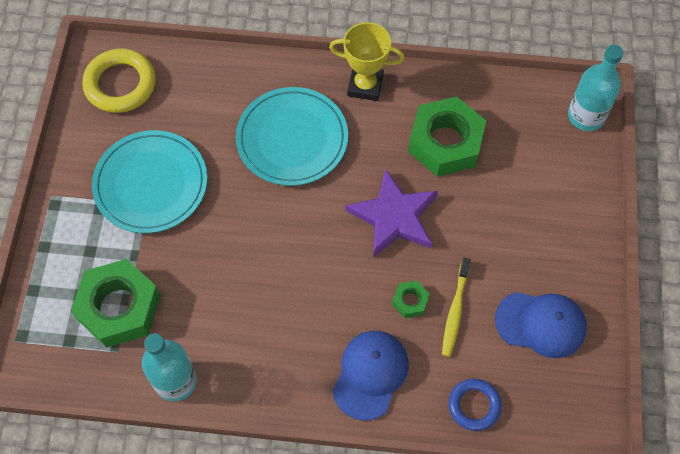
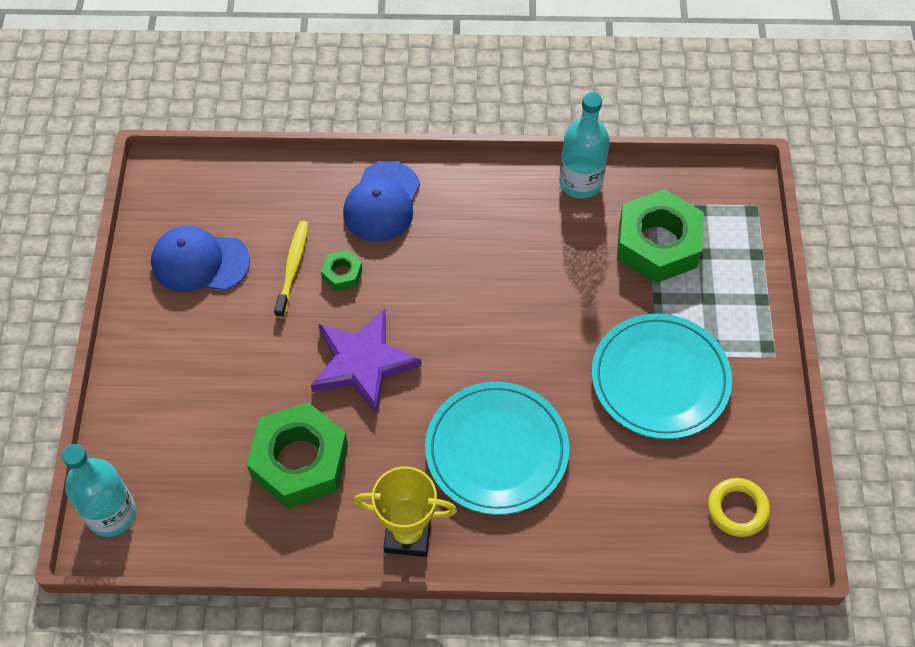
camera: 175 degrees right, 5 degrees down
(120, 84) = (737, 509): yellow ring -> yellow ring, size x0.63
(474, 405) = (276, 183): blue ring -> none

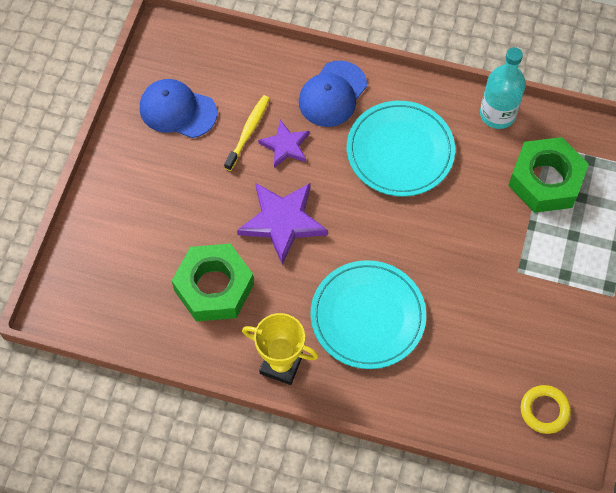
camera: 15 degrees right, 5 degrees up
(111, 514) = (64, 292): turquoise bottle -> none
(342, 274) = (285, 146): green nut -> purple star
(660, 379) = (514, 292): turquoise plate -> turquoise plate (400, 151)

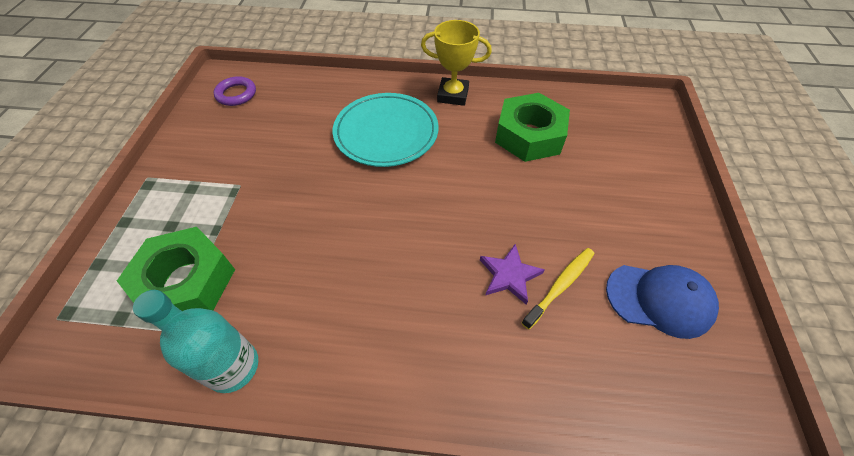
camera: 170 degrees right, 10 degrees down
(248, 132) = (560, 286): yellow toothbrush -> yellow toothbrush turned 150 degrees counterclockwise
(282, 222) = (485, 195): purple star -> none
(332, 94) = (469, 358): blue cap -> none
(400, 151) = (367, 291): turquoise plate -> none
(544, 410) = (236, 94): yellow ring -> purple ring

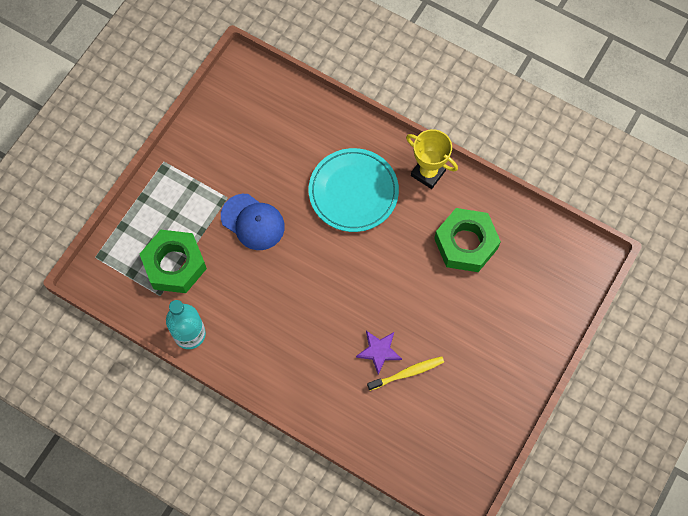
camera: 25 degrees right, 15 degrees up
(236, 94) = (249, 96): purple ring -> none
(659, 299) = (465, 410): blue cap -> blue cap (253, 222)

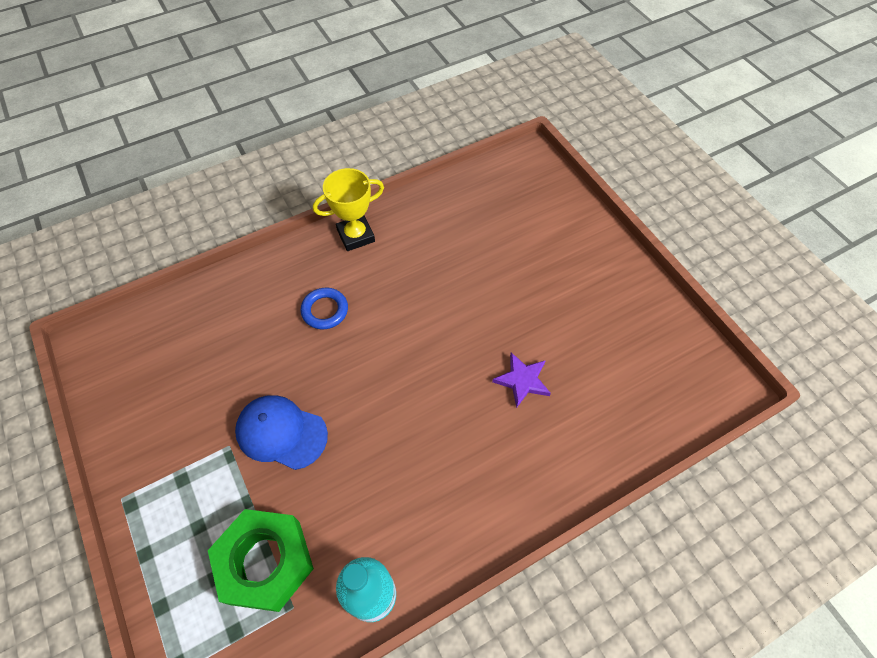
camera: 60 degrees left, 10 degrees down
(253, 222) = (281, 433): blue cap -> blue cap turned 135 degrees counterclockwise
(353, 192) = (325, 310): turquoise plate -> blue ring
(407, 373) = (562, 365): yellow toothbrush -> none
(466, 243) = (452, 242): green nut -> none

